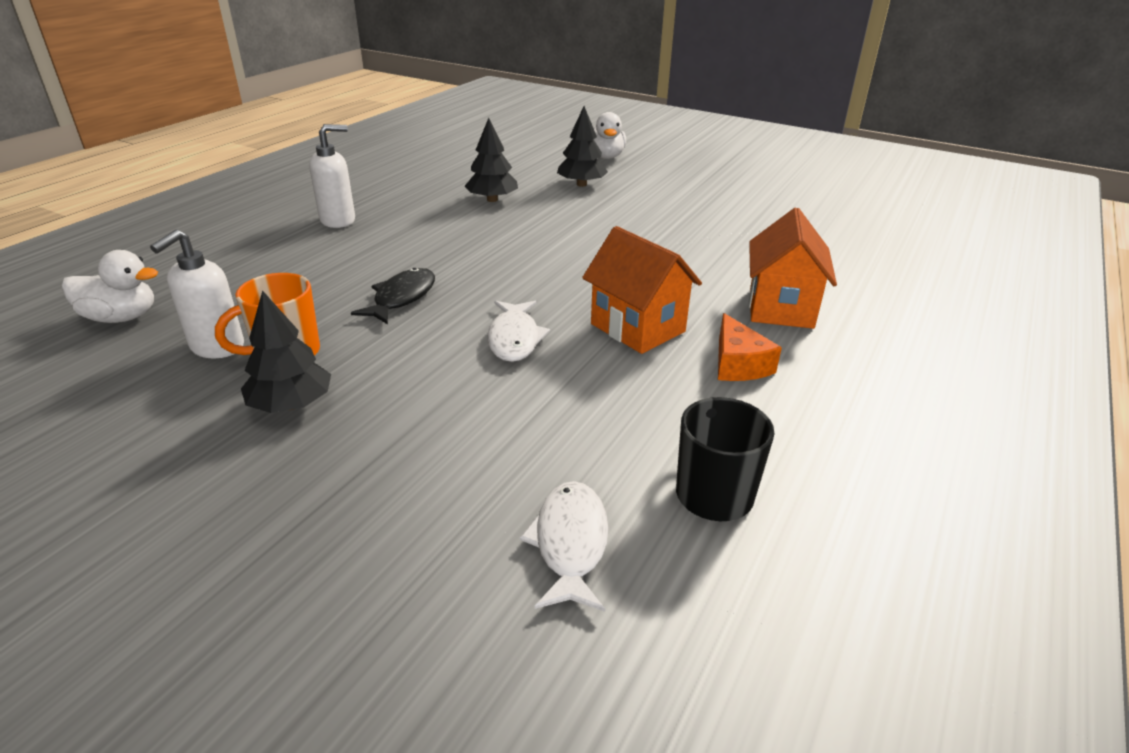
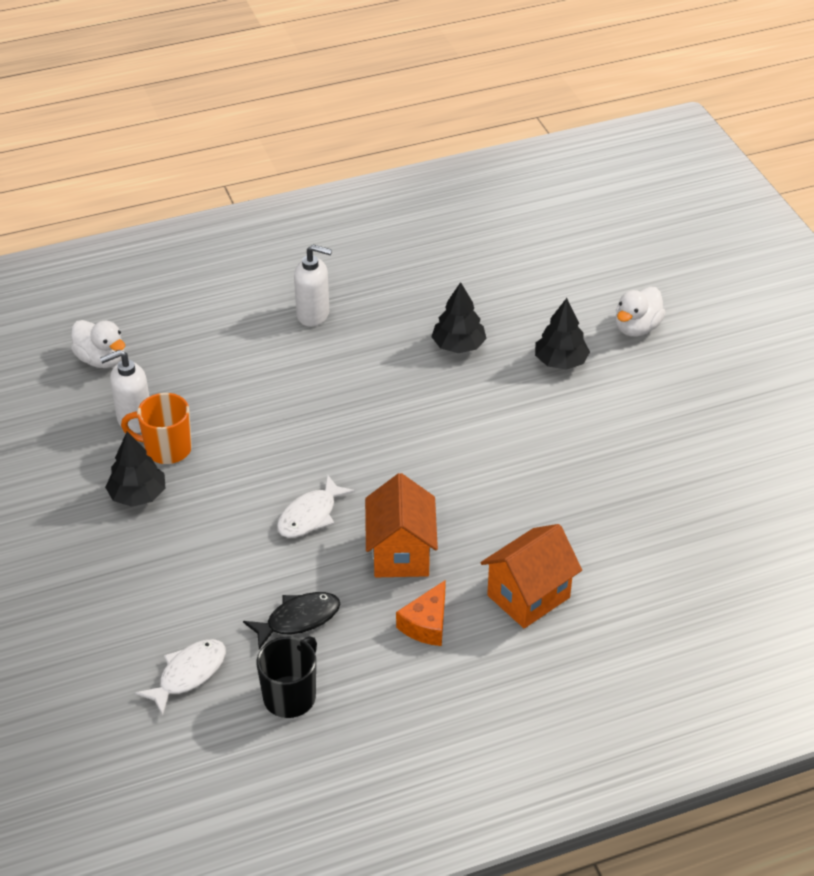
camera: 40 degrees right, 10 degrees up
(402, 298) = (278, 433): black fish -> black fish (298, 619)

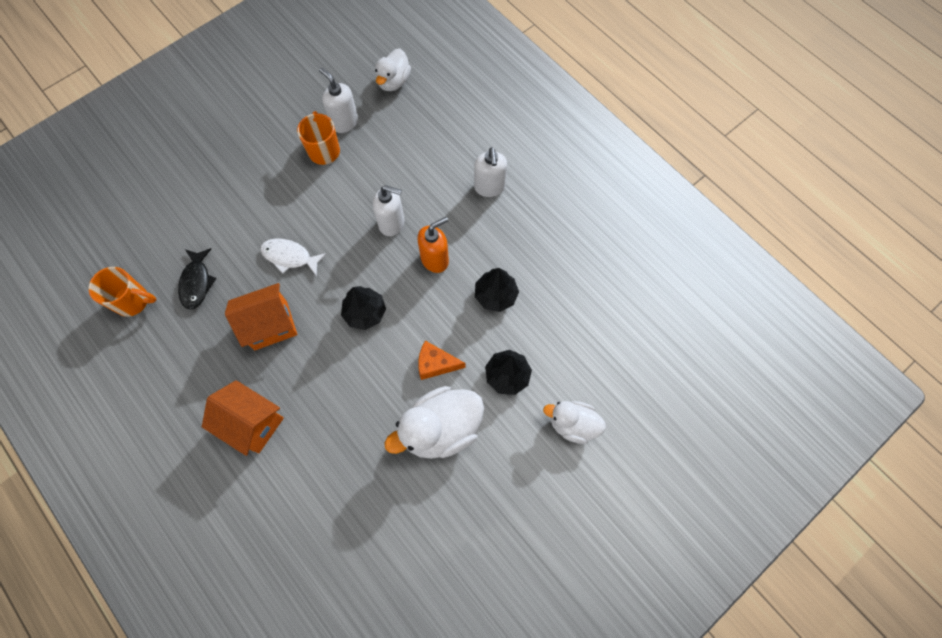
camera: 70 degrees right, 25 degrees up
(137, 495) = (278, 151): black tree -> black tree (365, 312)
(188, 674) = (138, 237): white fish -> none
(290, 696) = (133, 301): black mug -> orange mug
(298, 619) = (197, 283): black fish -> black fish turned 45 degrees clockwise
(315, 409) = (392, 223): none -> white soap dispenser
(386, 384) = (435, 259): none -> orange soap dispenser
(426, 624) = (211, 363): orange cheese -> orange cheese (436, 364)
(602, 429) = (441, 429): none -> white duck

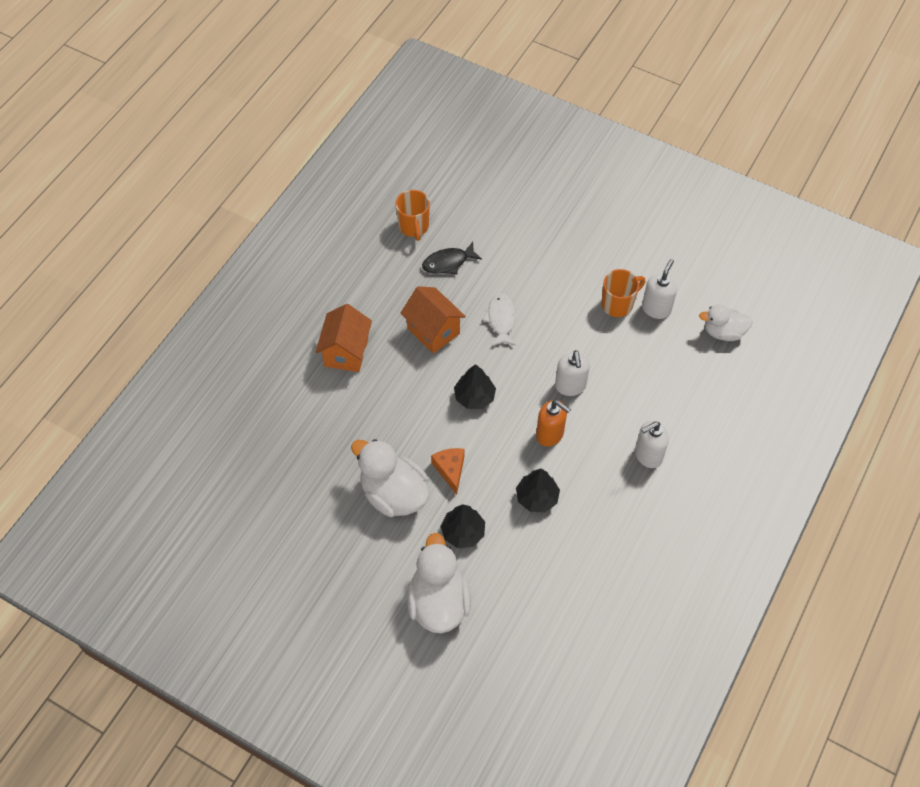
camera: 70 degrees right, 10 degrees down
(572, 424) = (438, 602): white duck -> white duck, size x1.61

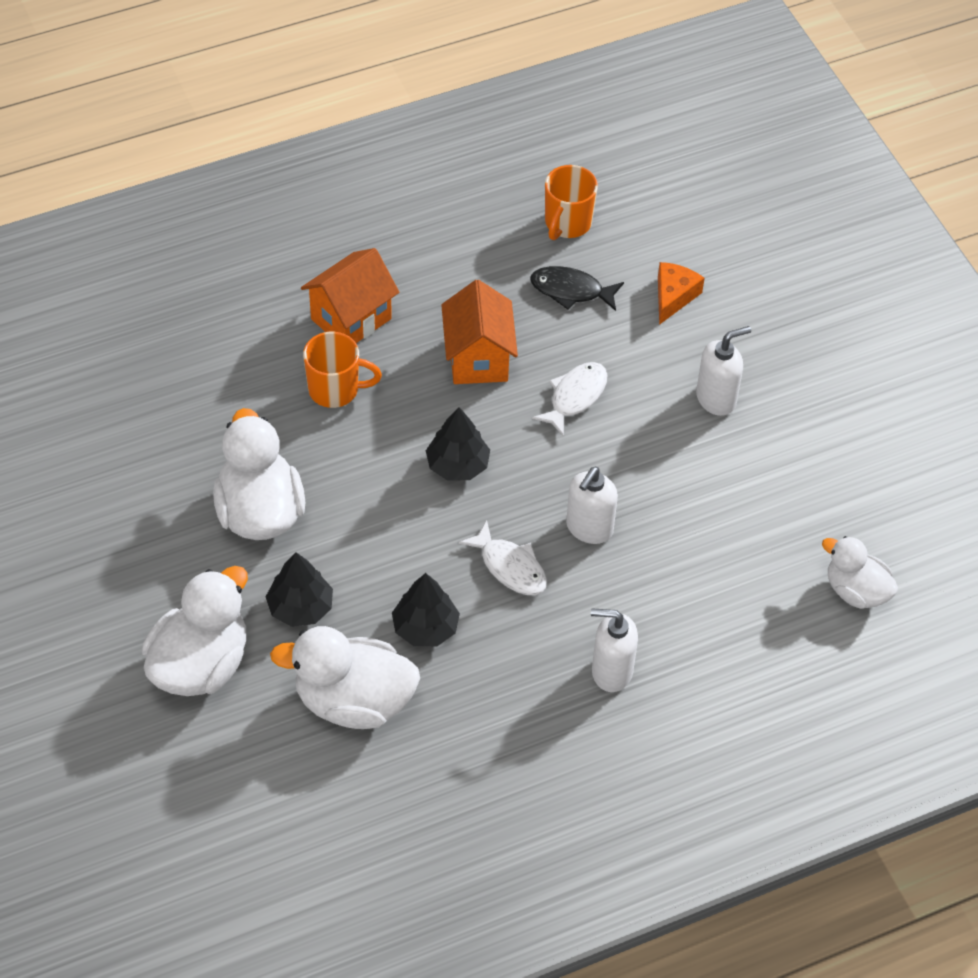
camera: 35 degrees right, 5 degrees down
(450, 470) = (351, 528): orange cheese -> orange cheese (673, 296)
(536, 564) = (353, 701): none -> white duck
(550, 434) = (510, 567): orange soap dispenser -> white fish
(618, 304) = (745, 471): orange mug -> orange mug (335, 389)
(656, 308) = (791, 507): white soap dispenser -> white soap dispenser (716, 398)

